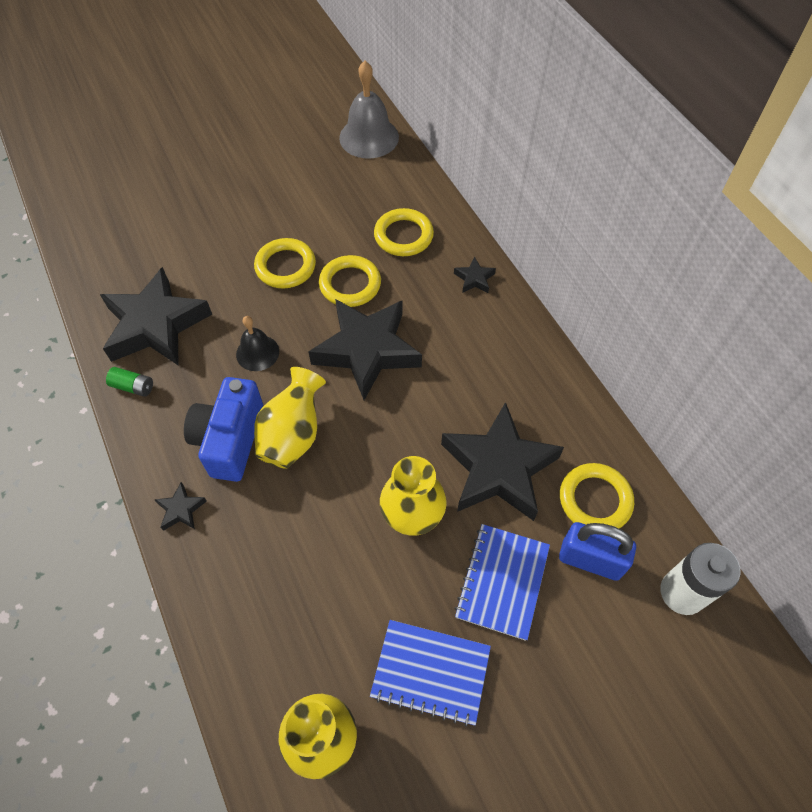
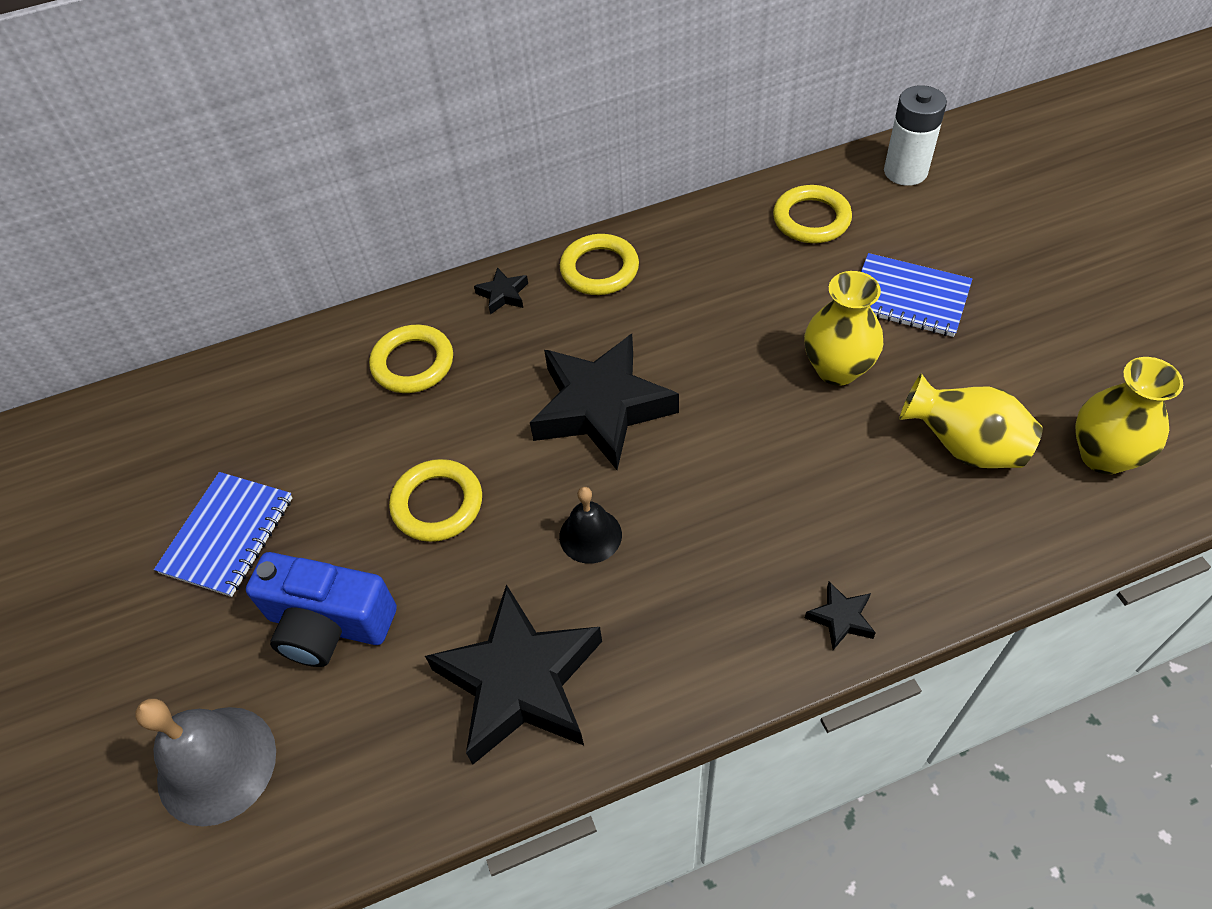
camera: 80 degrees left, 5 degrees down
(133, 387) = (635, 704): green battery -> none
(230, 439) = (732, 564): blue camera -> blue camera (329, 624)
(293, 435) = (727, 489): yellow vase -> yellow vase (964, 447)
(350, 284) = (487, 425): yellow ring -> yellow ring (599, 269)
(369, 137) = (203, 398): grey bell -> grey bell (216, 764)
(430, 672) = (1015, 361): blue notebook -> blue notebook (228, 535)
(498, 468) = (775, 291): black star -> none
(590, 560) = (878, 229): blue padlock -> none

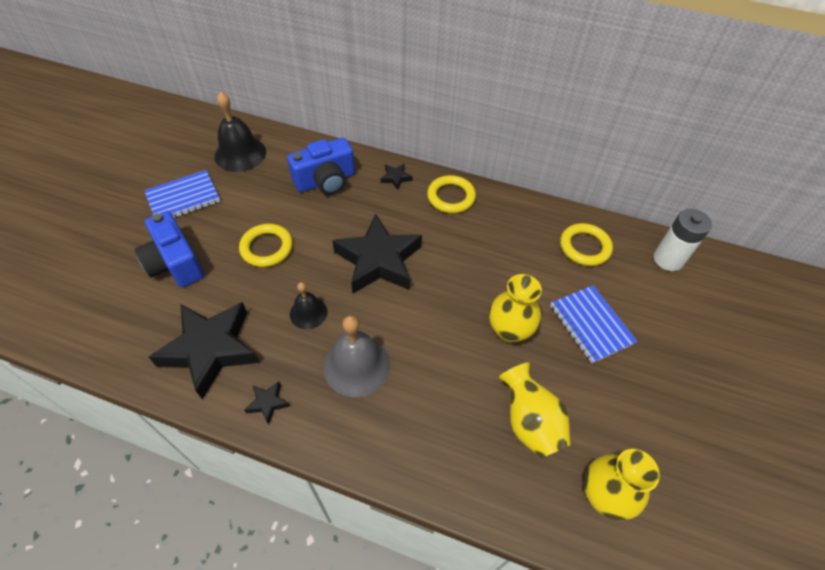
camera: 35 degrees right, 0 degrees up
(216, 764) = (82, 283): grey bell -> grey bell (356, 365)
(240, 416) = (240, 154): none -> black bell
(413, 363) = (325, 181): yellow ring -> blue camera
(841, 618) = (368, 449): black star -> black star (267, 403)

